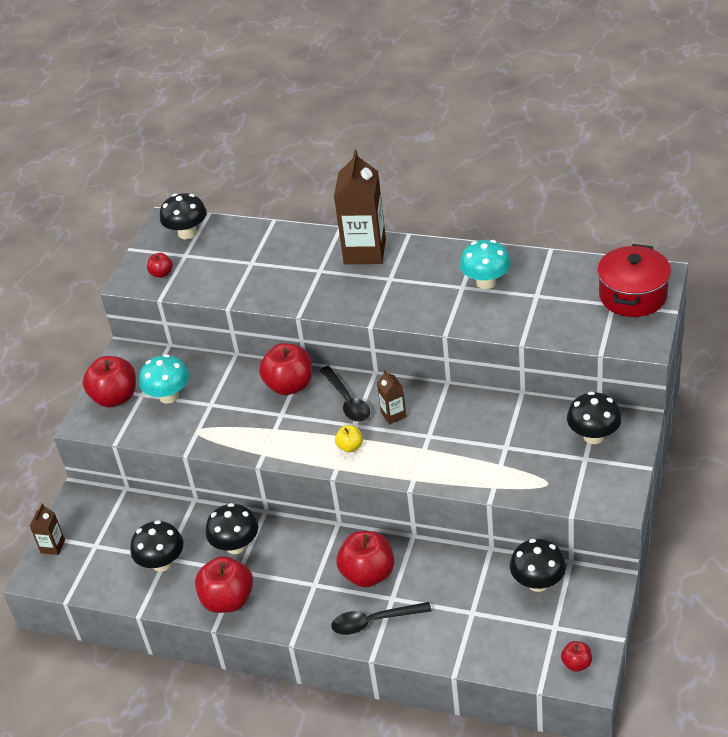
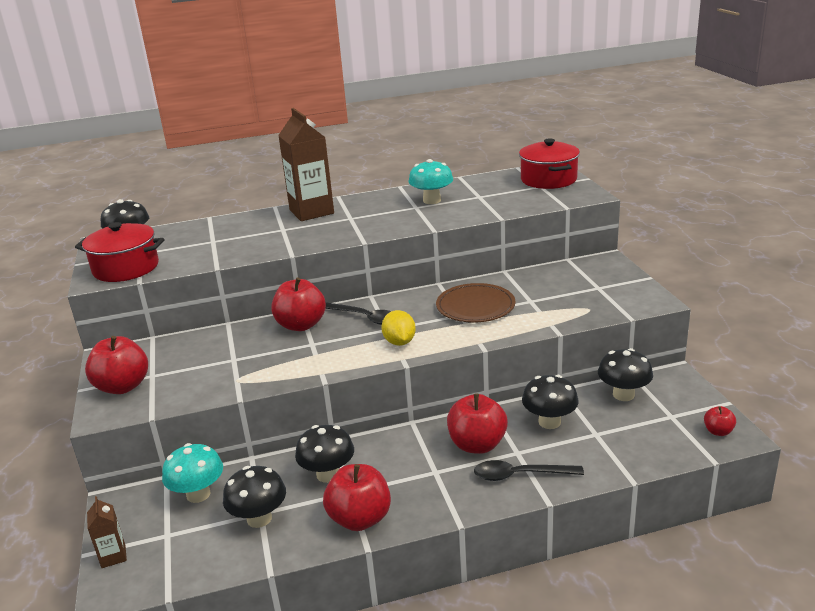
camera: 35 degrees left, 15 degrees down
(161, 273) = (126, 268): red apple -> red pot
(169, 396) = (183, 368): turquoise mushroom -> turquoise mushroom (198, 494)
(350, 447) = (399, 342): yellow apple -> yellow lemon
(374, 621) = (520, 475): black spoon -> black spoon turned 45 degrees clockwise
(393, 415) = (415, 313): brown carton -> none
(450, 431) = (475, 306): none -> brown plate
(593, 436) = (588, 275): black mushroom -> black mushroom (549, 422)

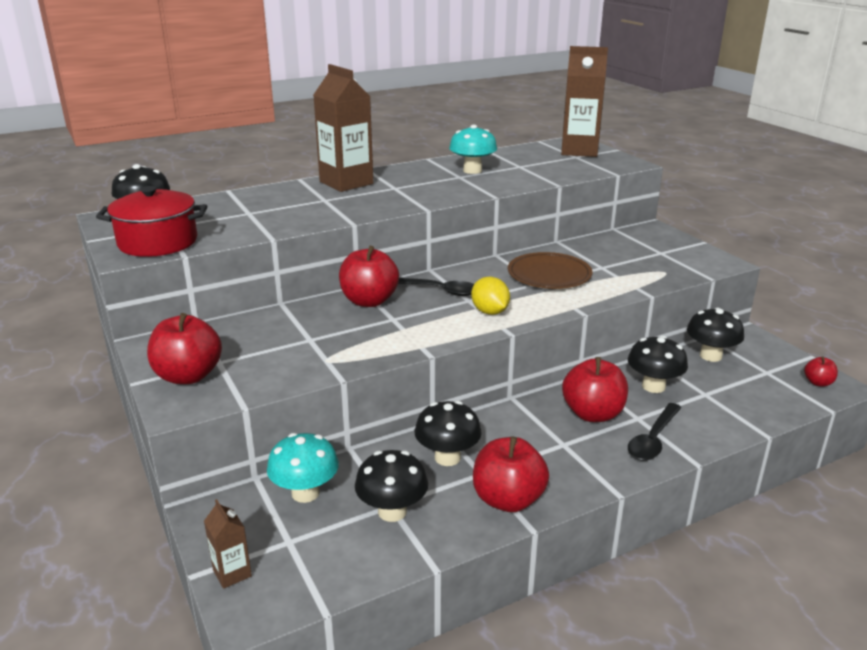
camera: 15 degrees left, 0 degrees up
(520, 475) = (653, 439): black spoon -> black spoon turned 45 degrees counterclockwise
(548, 179) = (579, 151): red pot -> brown carton

